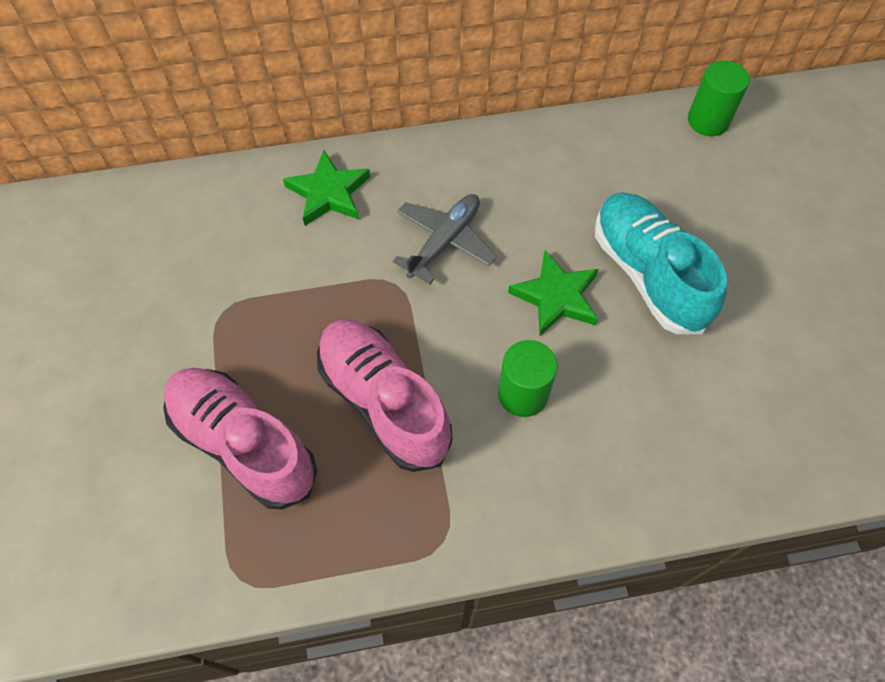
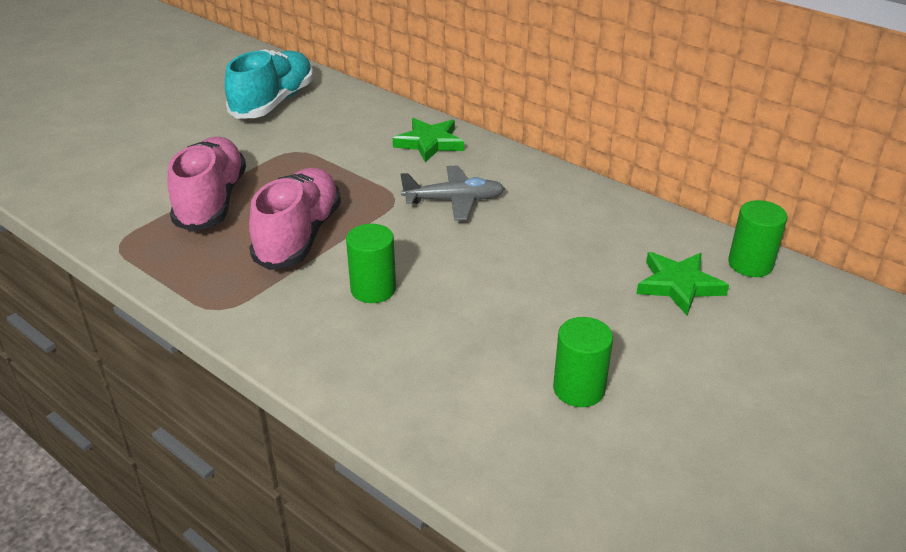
camera: 50 degrees right, 25 degrees down
(556, 296) = (474, 267): green star -> green star (679, 285)
(647, 274) = (554, 300): turquoise shoe -> turquoise shoe (273, 102)
(764, 338) = (579, 389): none -> green cylinder

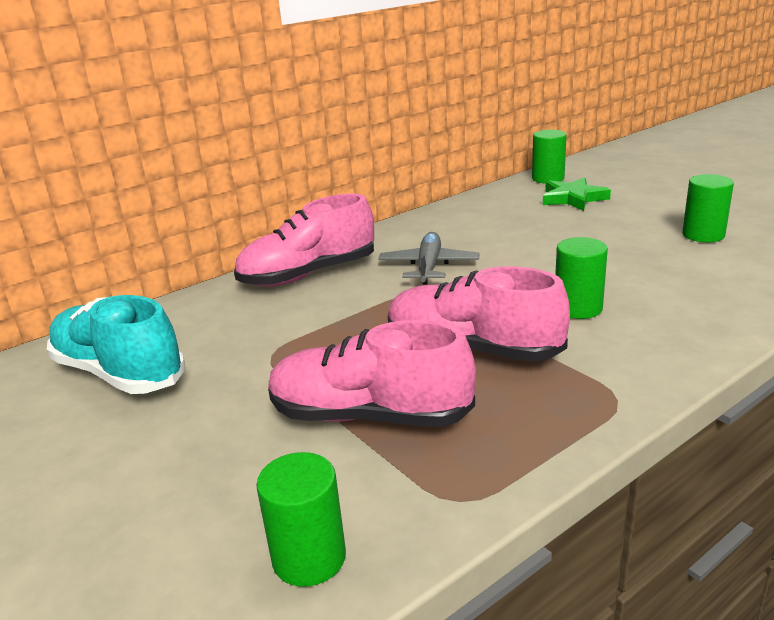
camera: 75 degrees left, 10 degrees down
(84, 200) = (309, 558): none -> green cylinder
(429, 143) = (308, 274): green star -> pink shoe

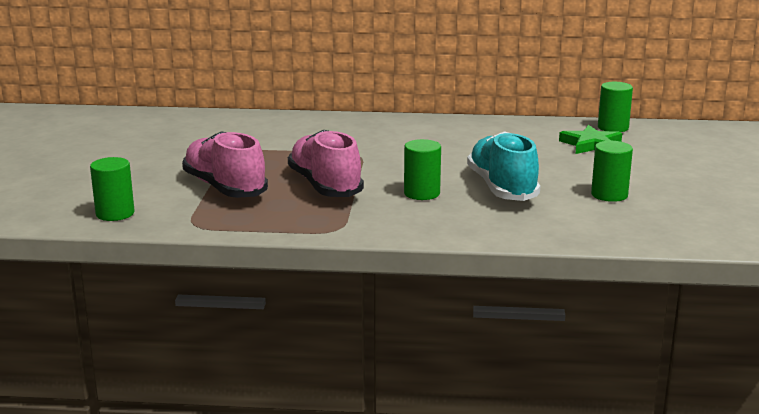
camera: 40 degrees right, 5 degrees down
(119, 373) = (168, 132): turquoise shoe -> turquoise shoe (502, 188)
(308, 274) = (331, 125): pink shoe -> none
(429, 266) = (399, 145): grey plane -> none

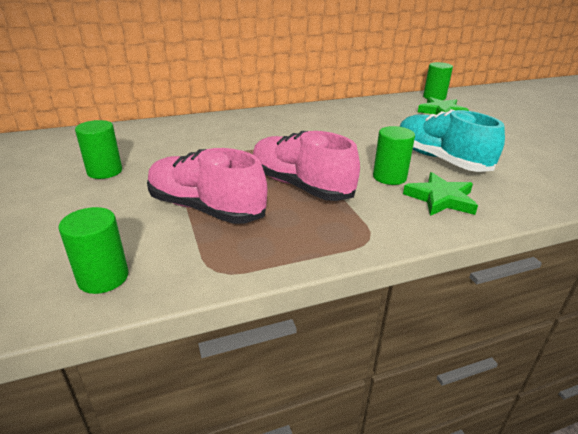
camera: 25 degrees left, 10 degrees up
(445, 217) = (440, 199): none -> green star
(609, 195) = (517, 151): green cylinder -> green cylinder (105, 171)

